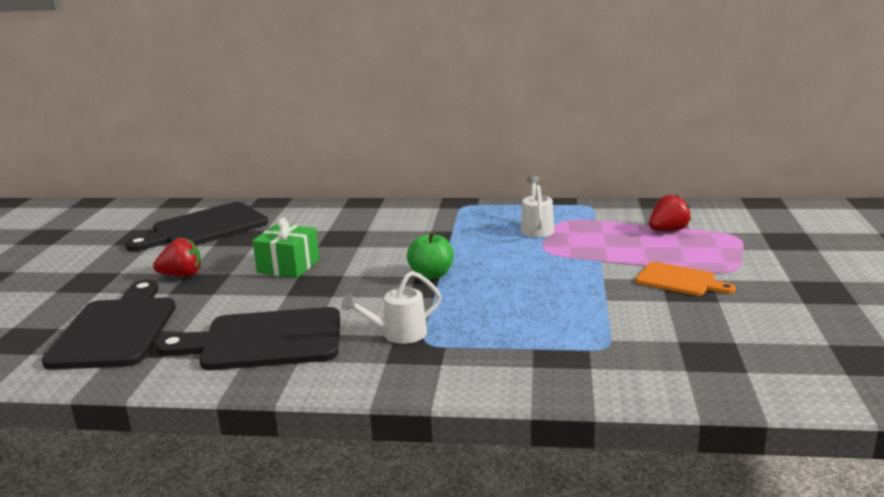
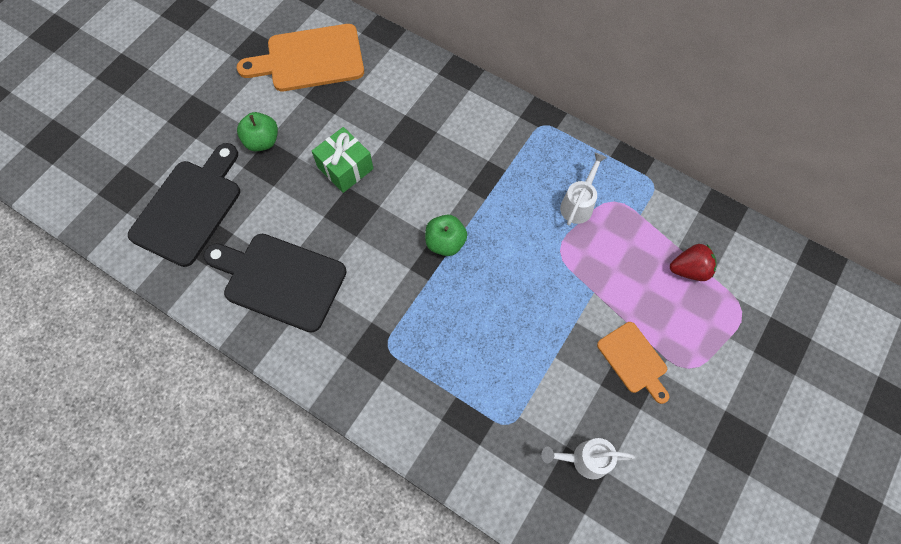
camera: 25 degrees right, 45 degrees up
(182, 275) = (262, 141): red strawberry -> green apple
(205, 228) = (310, 59): black cutting board -> orange cutting board
(398, 334) = (374, 323): white watering can -> white watering can (585, 459)

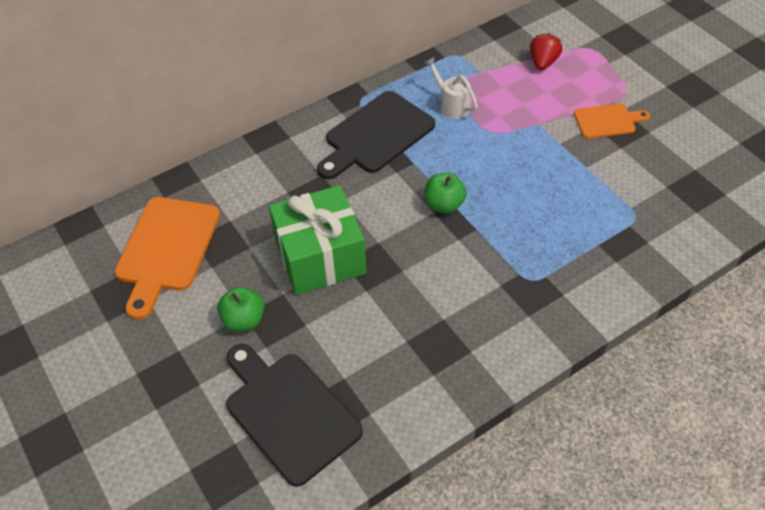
camera: 65 degrees left, 15 degrees down
(280, 280) = (421, 348): black cutting board -> black cutting board (376, 135)
(345, 168) = (320, 257): green gift -> green gift, size x1.65
(585, 459) = (681, 178): white watering can -> none

